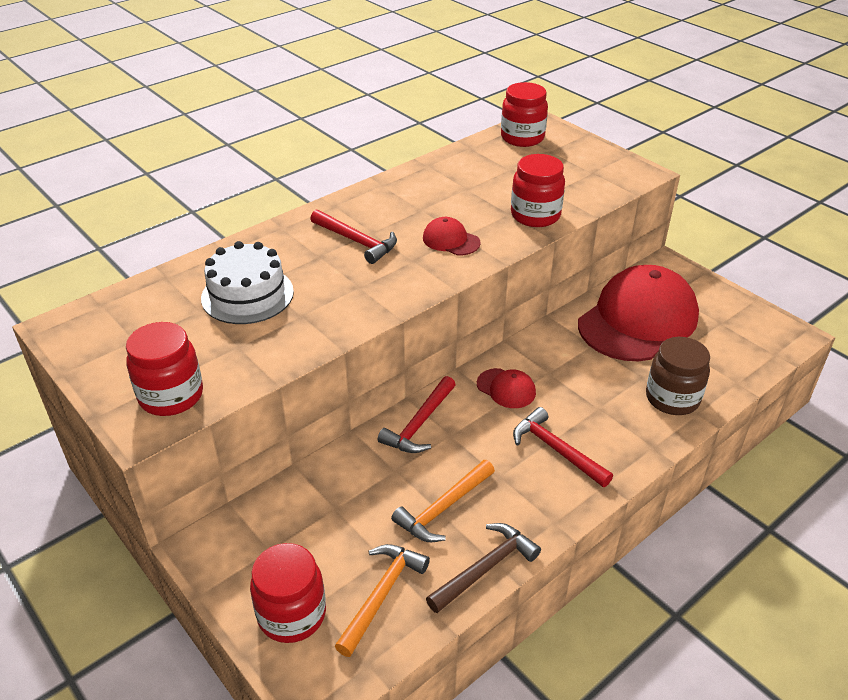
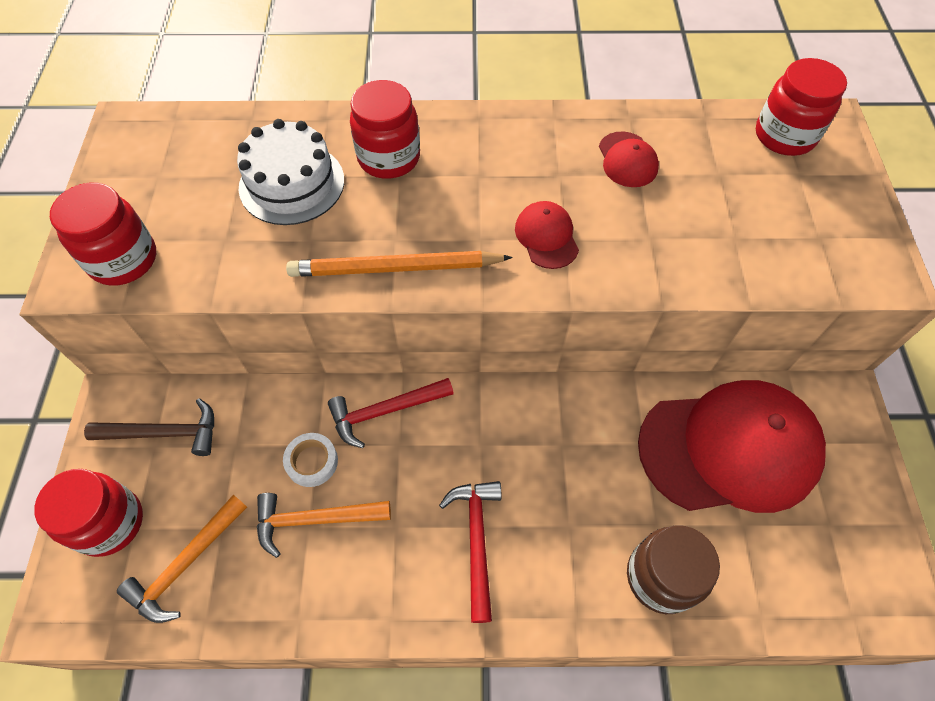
camera: 40 degrees right, 20 degrees up
(357, 241) = (452, 179): red hammer -> none
(378, 299) = (396, 268): none -> orange pencil
(382, 595) = (185, 564): orange hammer -> orange hammer turned 150 degrees clockwise
(402, 481) = (312, 462): none -> white tape
(486, 568) = (286, 614): brown hammer -> brown hammer (165, 433)
(506, 388) = (502, 431): red cap -> red cap (627, 160)
(535, 215) = (678, 260): red jar -> red jar (389, 158)

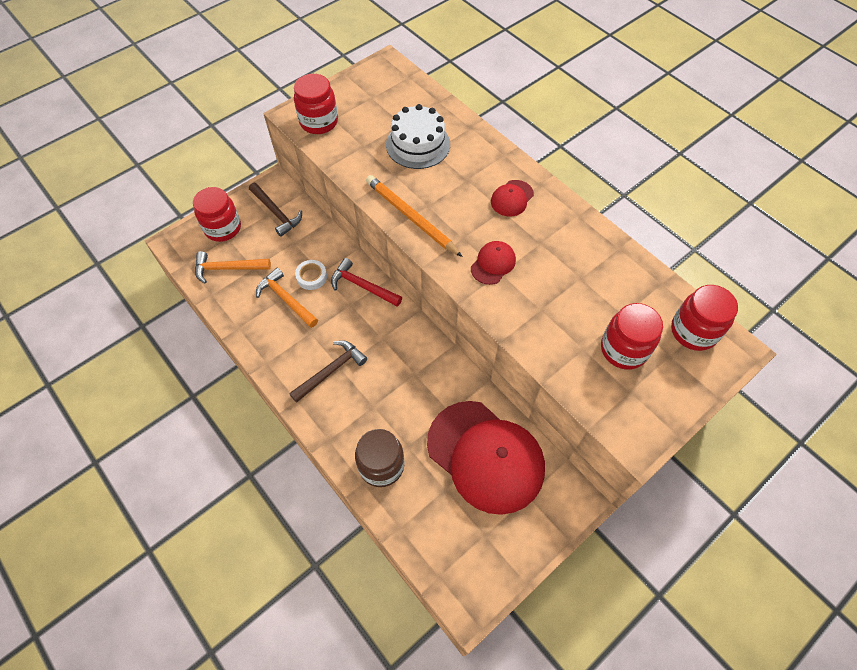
camera: 50 degrees right, 0 degrees up
(389, 158) = (473, 168): red jar -> red jar (623, 349)
(476, 540) = (331, 371): red hammer -> brown hammer
(627, 160) = (585, 266): red cap -> red cap (512, 198)

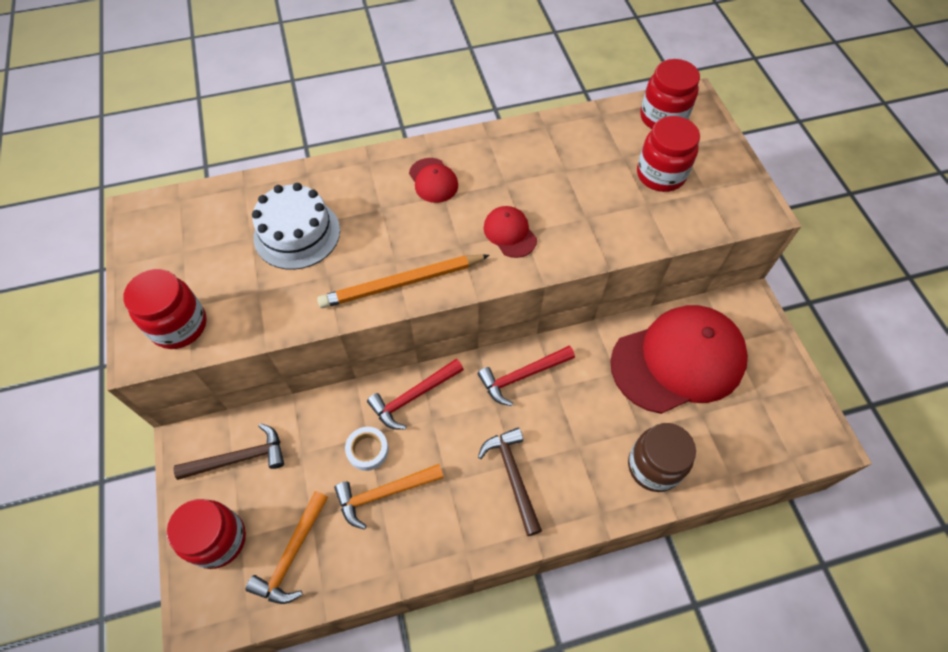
camera: 65 degrees left, 0 degrees up
(413, 347) = (522, 376): none -> red hammer

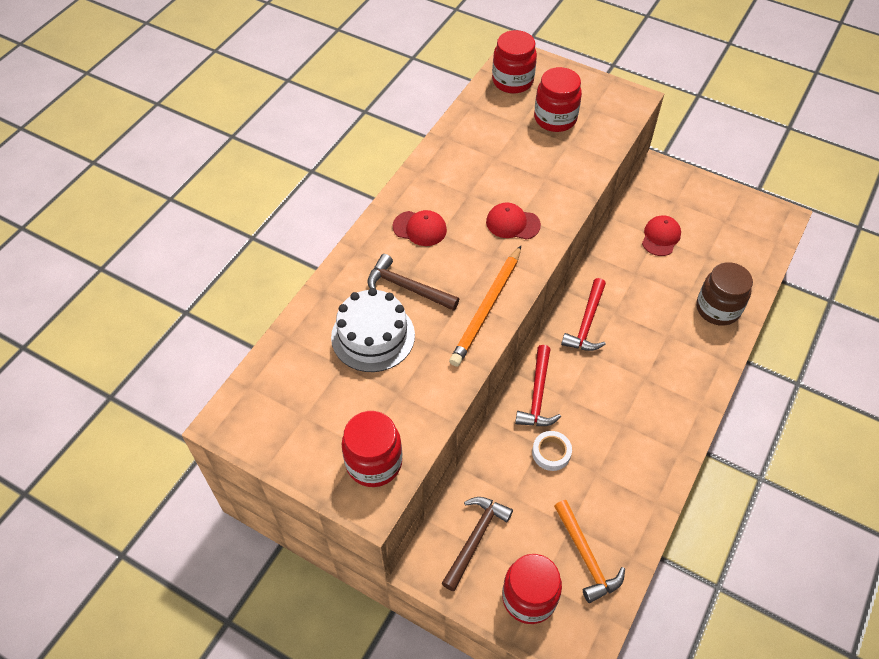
camera: 45 degrees left, 5 degrees down
(384, 493) = (594, 467): orange hammer -> none
(513, 476) = (653, 385): brown hammer -> brown hammer (407, 287)
(678, 361) = (660, 237): red cap -> red cap, size x0.42

